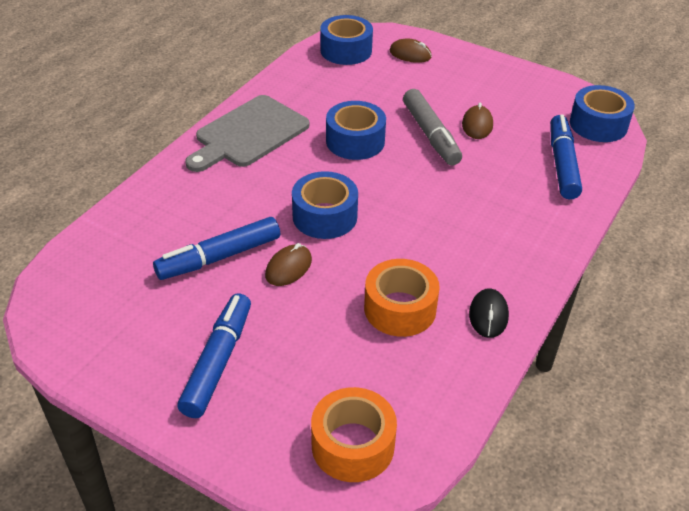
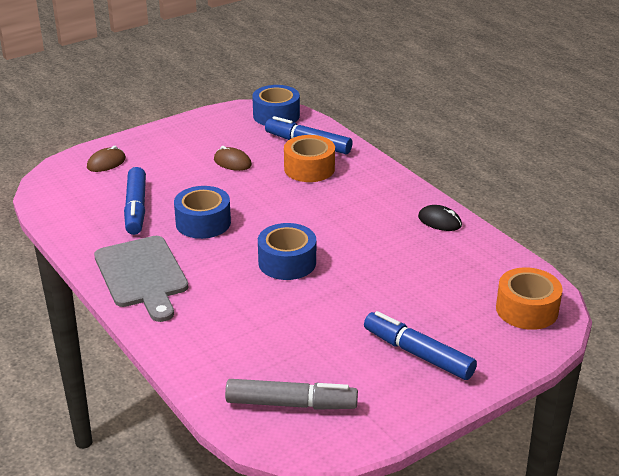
camera: 65 degrees left, 10 degrees down
(219, 257) = (298, 328): blue marker -> blue marker (136, 208)
(288, 268) = (335, 295): brown mouse -> none
(346, 50) = (65, 192): blue tape -> none
(400, 308) = (411, 255): orange tape -> orange tape (309, 168)
(430, 135) = (226, 186): grey marker -> grey marker (291, 404)

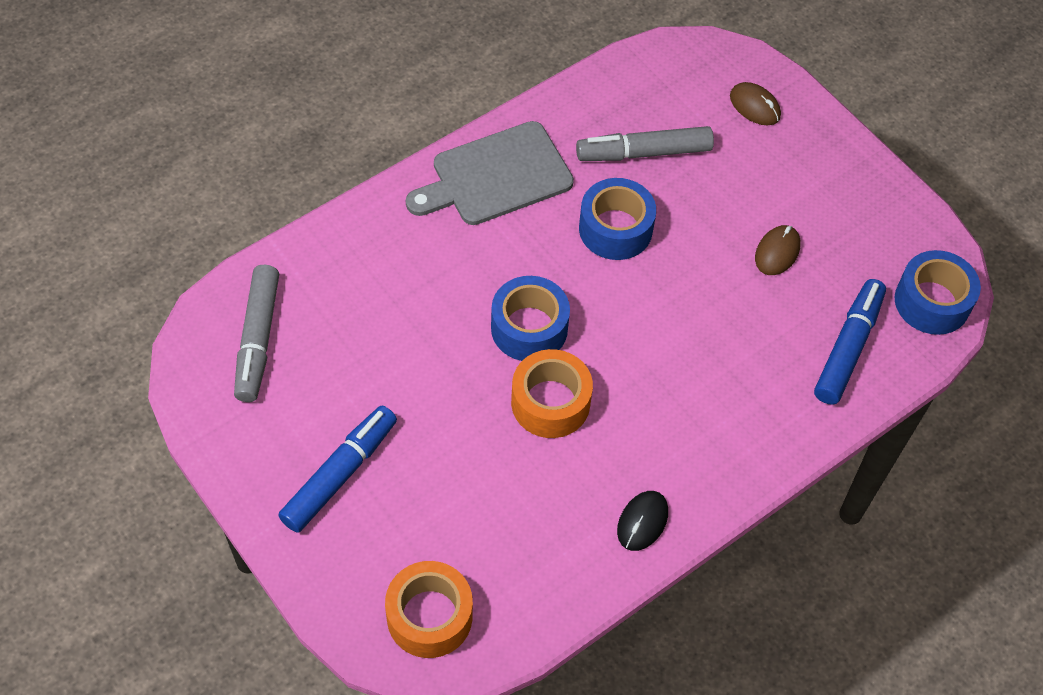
camera: 85 degrees right, 25 degrees up
(136, 208) = (643, 152): blue marker -> grey marker
(309, 168) = (772, 350): orange tape -> orange tape (550, 402)

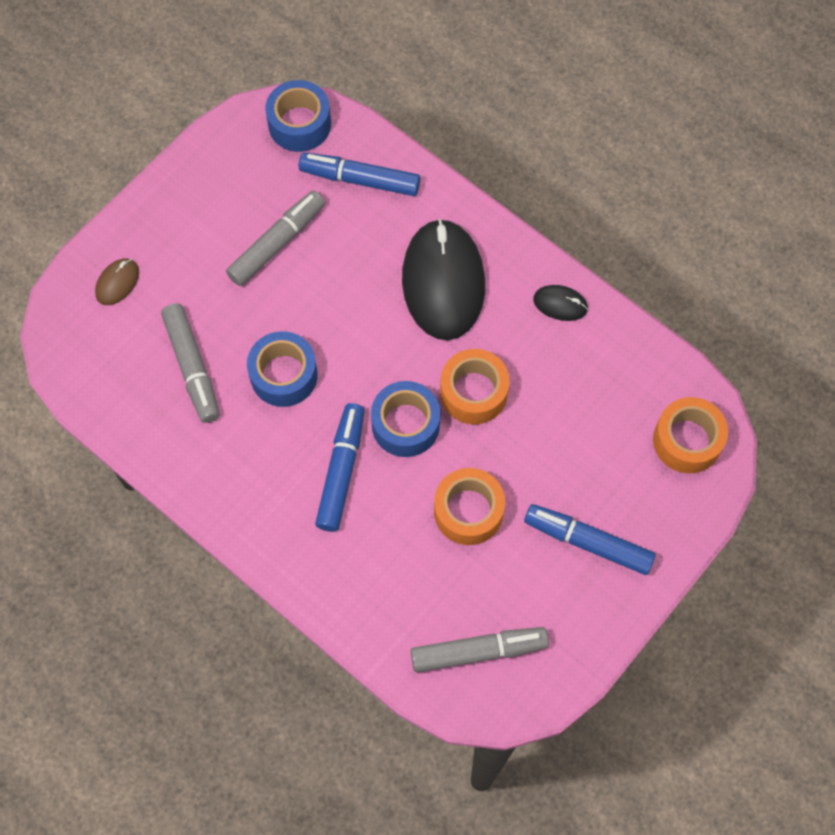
camera: 100 degrees left, 10 degrees up
(412, 365) = (468, 511): none -> orange tape
(492, 259) = (341, 471): none -> blue marker
(496, 176) = (248, 489): grey cutting board -> none
(697, 403) = (443, 282): none -> black mouse
(777, 252) = (277, 243): brown mouse -> grey marker

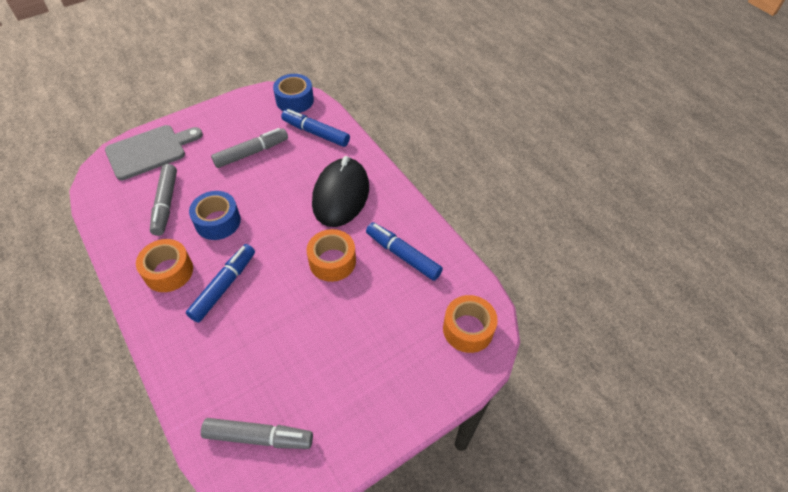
camera: 15 degrees right, 15 degrees down
(117, 283) = (150, 151): brown mouse -> grey cutting board
(405, 424) = (279, 269): blue tape -> none
(468, 511) = (296, 335): orange tape -> orange tape (168, 271)
(560, 304) = (410, 224): black mouse -> none
(588, 542) = (372, 379): blue marker -> blue marker (403, 255)

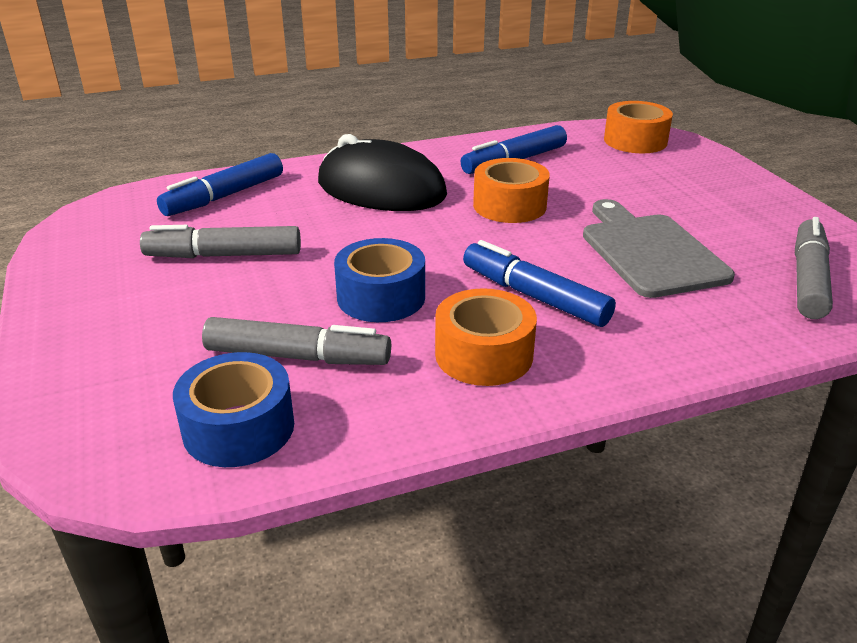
camera: 75 degrees left, 20 degrees down
(150, 151) = (109, 379): grey cutting board -> grey cutting board (650, 252)
(252, 153) = (224, 255): grey marker -> grey marker turned 75 degrees counterclockwise
(294, 100) = (119, 207): blue tape -> blue tape (238, 428)

